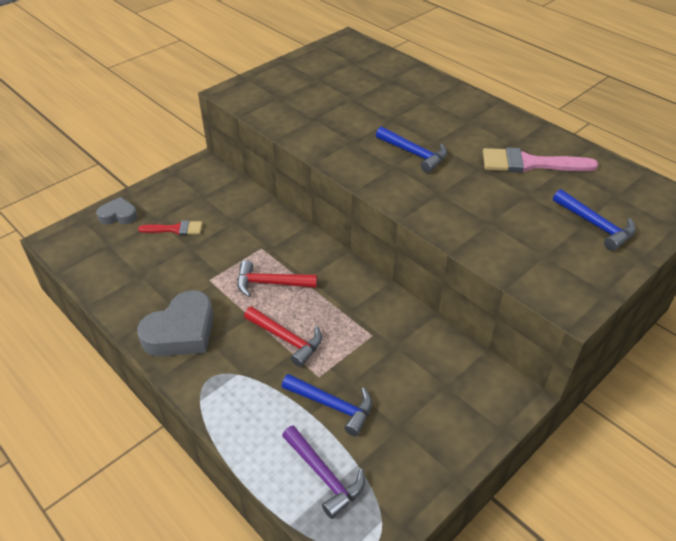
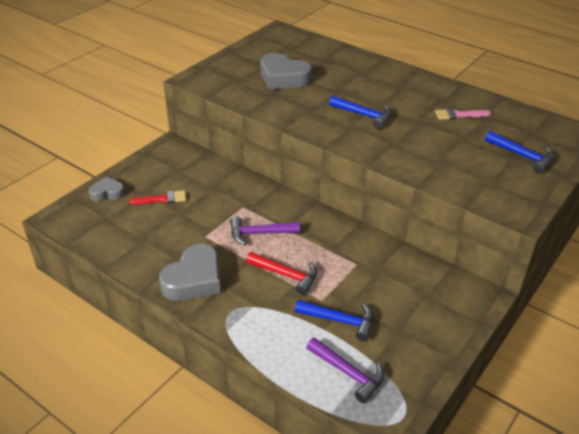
camera: 10 degrees left, 5 degrees down
(270, 283) = (259, 233): red hammer -> purple hammer
(334, 98) = (283, 78): none -> grey heart
(529, 163) = (458, 115): pink brush -> pink brush, size x0.60

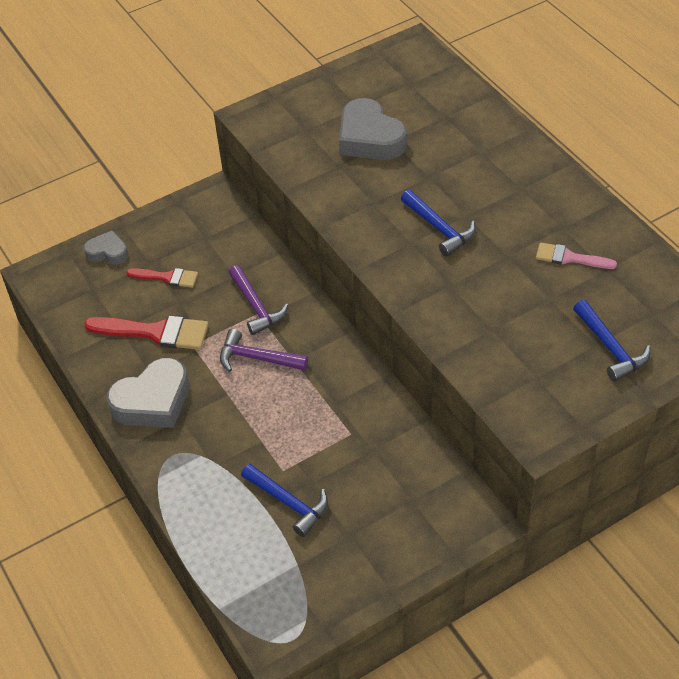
camera: 25 degrees right, 10 degrees up
(172, 234) = (155, 332): none -> red brush
(286, 275) = (259, 425): red hammer -> none
(348, 373) = (262, 569): purple hammer -> purple hammer (256, 306)

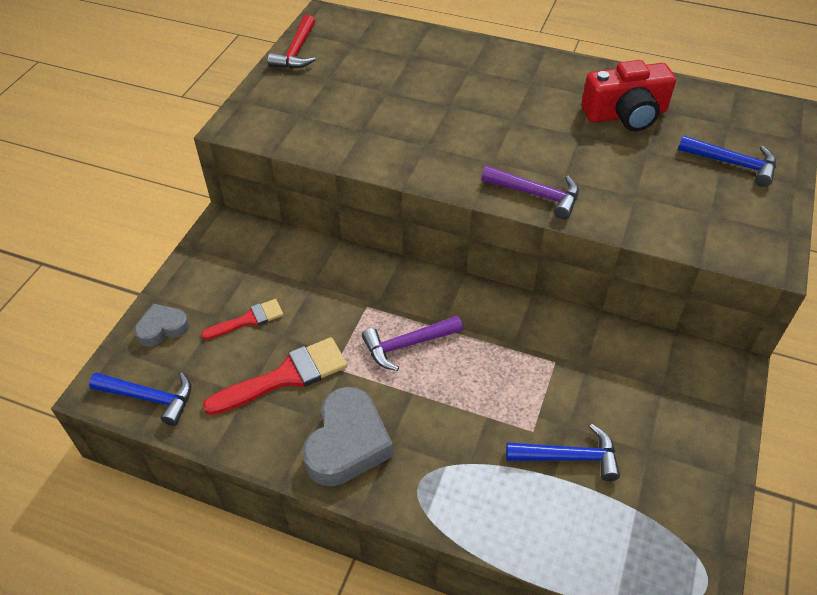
camera: 40 degrees left, 0 degrees up
(256, 306) = (360, 300): purple hammer -> purple hammer (536, 195)
(357, 70) = (297, 52): none -> red hammer
(370, 138) = (366, 98): grey heart -> none
(439, 228) = (503, 140): blue hammer -> blue hammer (149, 398)
(569, 258) = (625, 114): pink brush -> red camera

